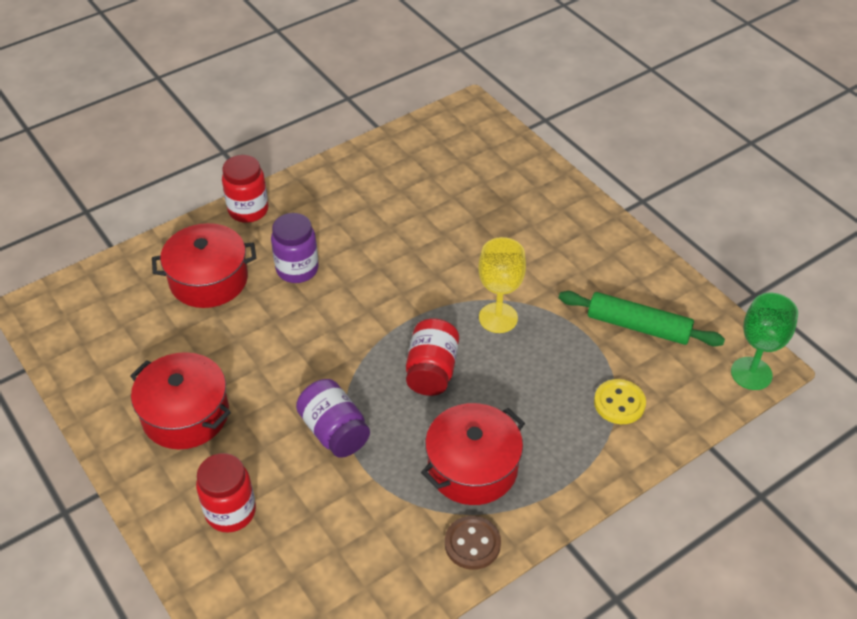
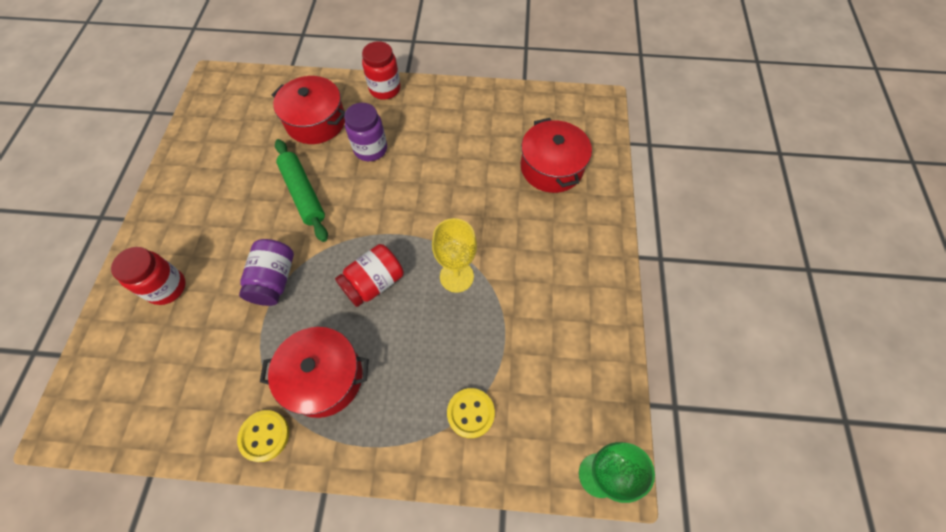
camera: 40 degrees right, 15 degrees up
(185, 414) = (213, 203): red pot -> red pot (551, 167)
(472, 544) = (264, 436): brown button -> yellow button
(638, 326) = (549, 361): green rolling pin -> green rolling pin (303, 193)

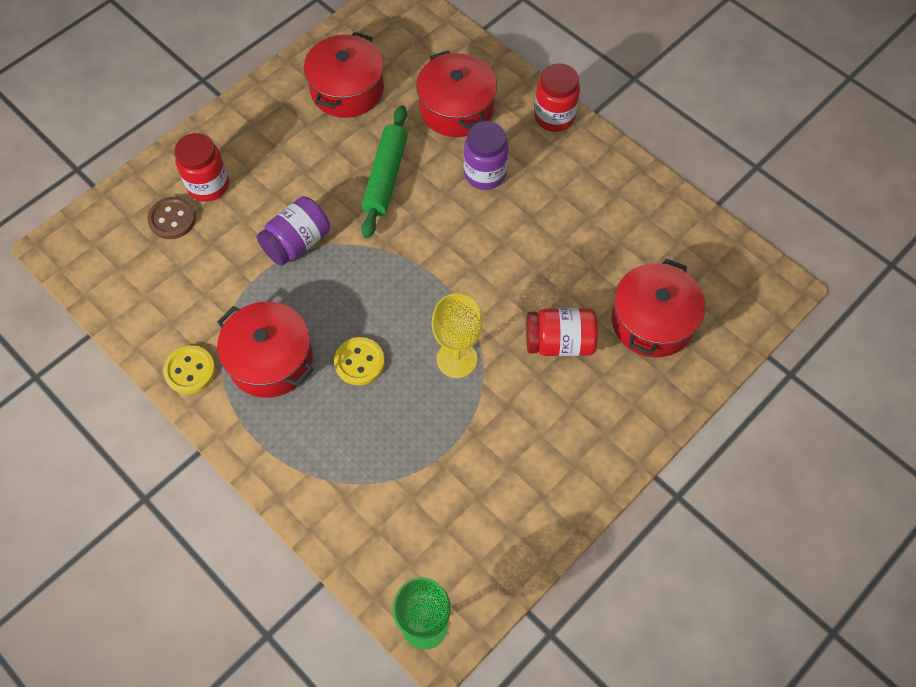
camera: 40 degrees right, 0 degrees up
(155, 332) = (172, 219): none -> brown button
(226, 155) = (347, 89): none -> red pot
(374, 283) = (378, 309): red jar -> red jar (559, 342)
(470, 413) = (363, 486): yellow button -> yellow button (359, 362)

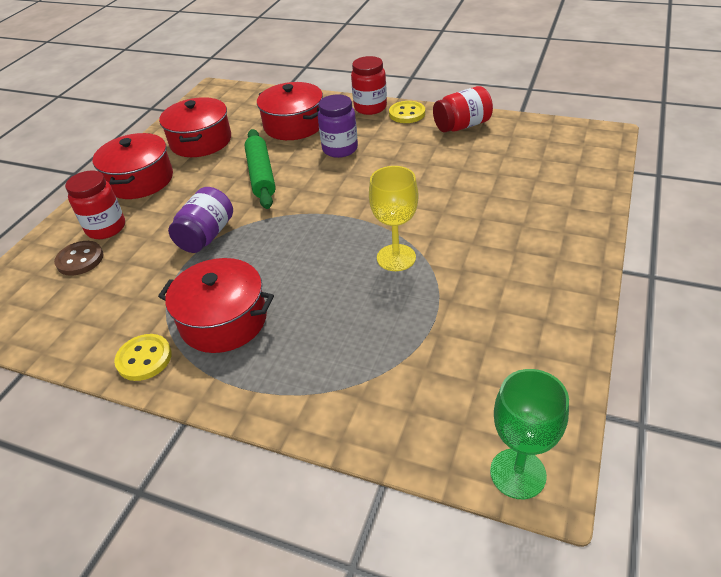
camera: 20 degrees left, 20 degrees down
(359, 362) = (310, 291): yellow button -> yellow button (407, 114)
(559, 342) = (472, 217): red jar -> red jar (462, 126)
(652, 321) = (532, 181): red pot -> red pot (140, 180)

